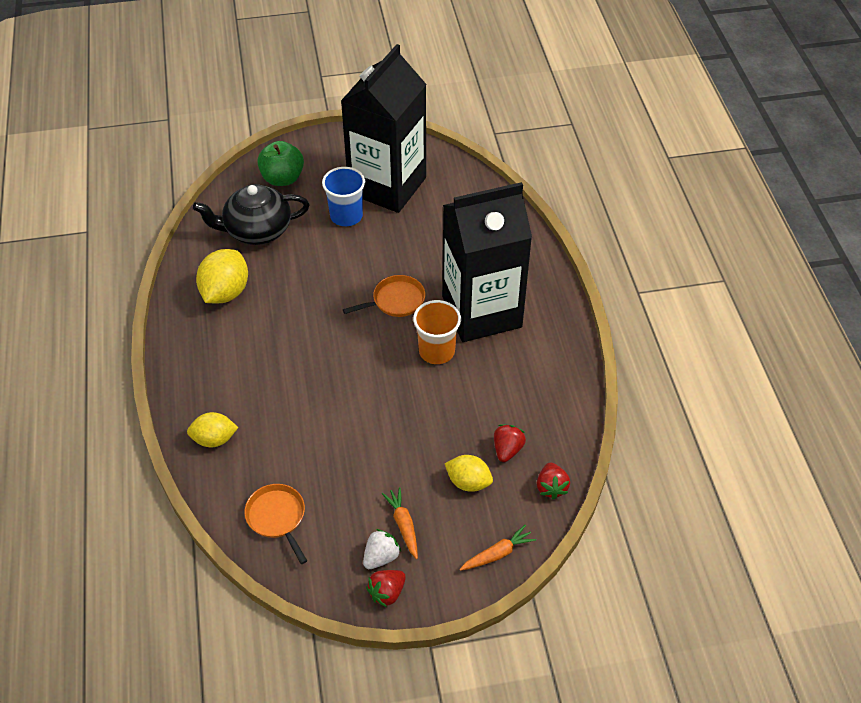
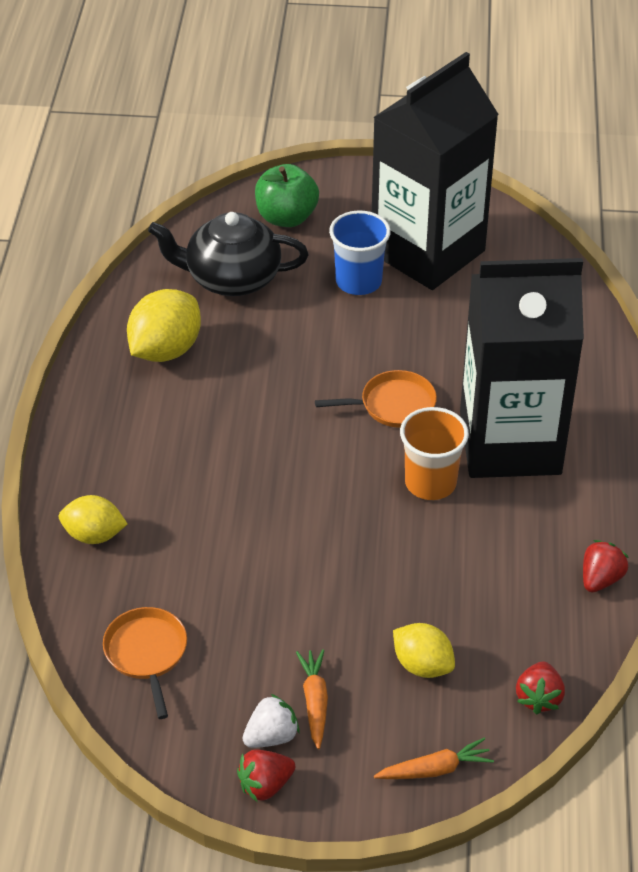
camera: 15 degrees right, 5 degrees down
(507, 449) = (491, 634): red strawberry -> red strawberry (600, 579)

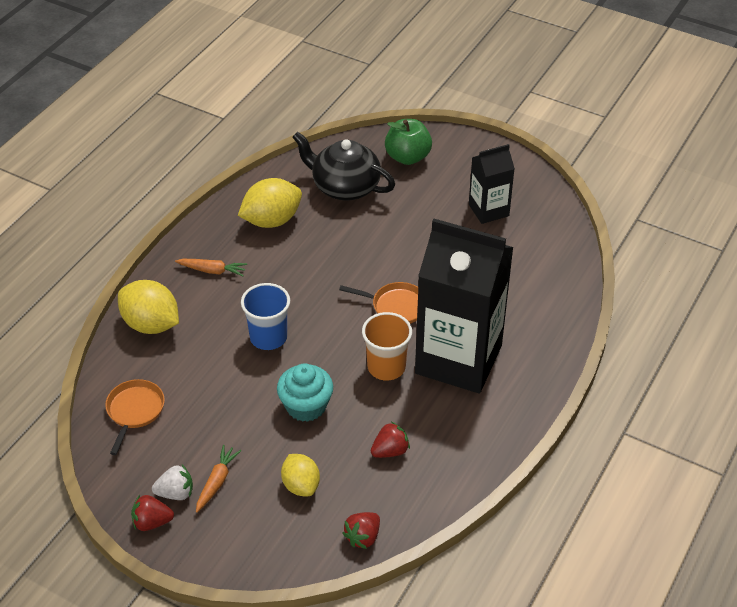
camera: 25 degrees right, 0 degrees up
(94, 535) = (151, 324): yellow lemon -> yellow lemon, size x1.55
(358, 281) = (428, 215): blue cup -> blue cup (268, 337)
(363, 565) = (306, 406): none -> turquoise cupcake
(427, 252) = (488, 210): black carton -> black carton, size x0.50
(435, 769) = (264, 556): orange carrot -> orange carrot (212, 271)
(600, 579) = (459, 474): red strawberry -> red strawberry (390, 451)

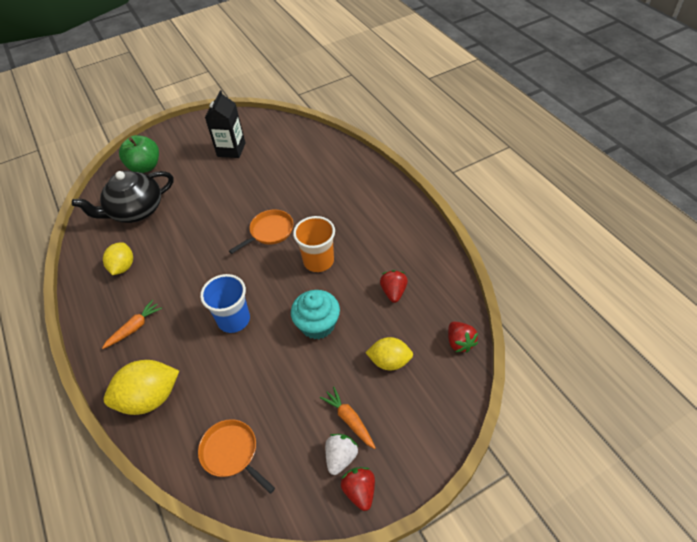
camera: 55 degrees left, 5 degrees up
(152, 522) = (359, 491): red strawberry -> red strawberry turned 135 degrees clockwise
(271, 220) = (123, 267): yellow lemon -> yellow lemon, size x0.65
(458, 359) = (342, 220): black carton -> none

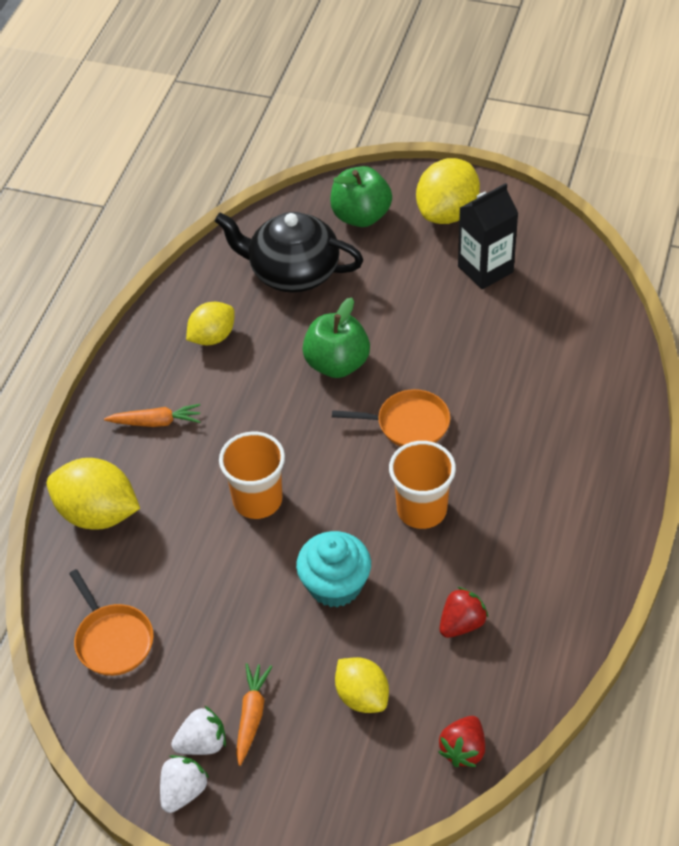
camera: 45 degrees right, 0 degrees up
(187, 140) = (447, 213): none -> yellow lemon
(205, 232) = (337, 364): none -> green apple
(231, 453) = (113, 640): orange pan -> orange pan turned 150 degrees clockwise
(234, 320) = (257, 500): blue cup -> orange cup
(359, 491) = (183, 791): red strawberry -> white strawberry

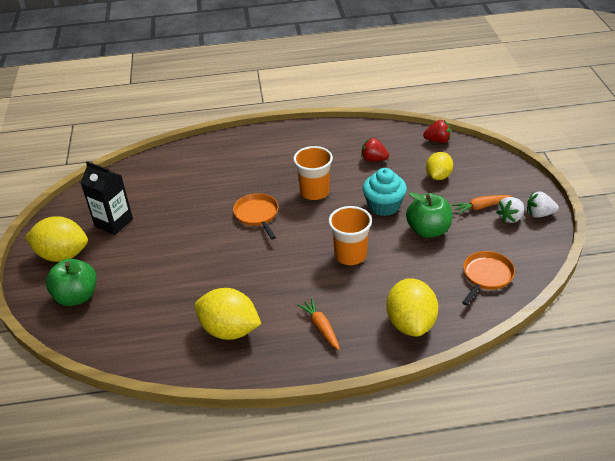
camera: 115 degrees left, 10 degrees down
(202, 743) = (510, 218): white strawberry -> white strawberry turned 90 degrees counterclockwise
(212, 337) = (229, 330): yellow lemon -> yellow lemon, size x1.55
(292, 272) = (147, 312): black teapot -> none
(337, 364) = (225, 260): green apple -> green apple (428, 230)

